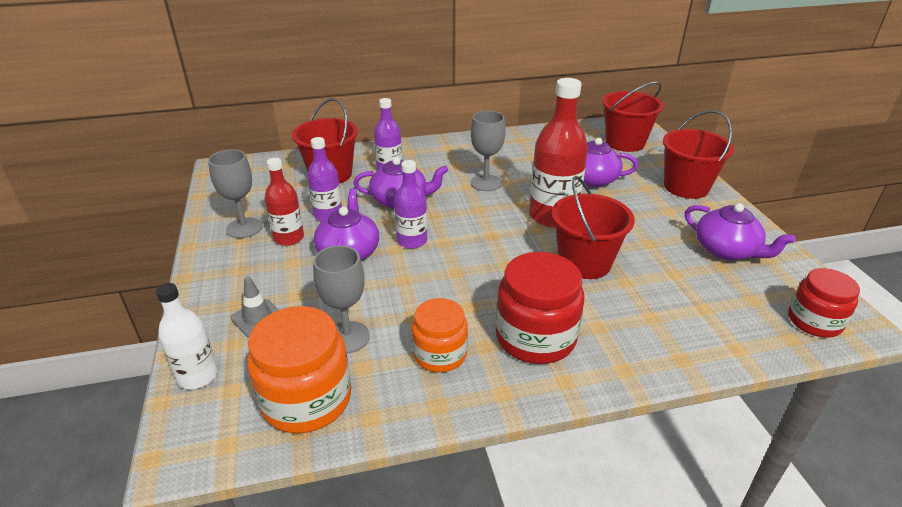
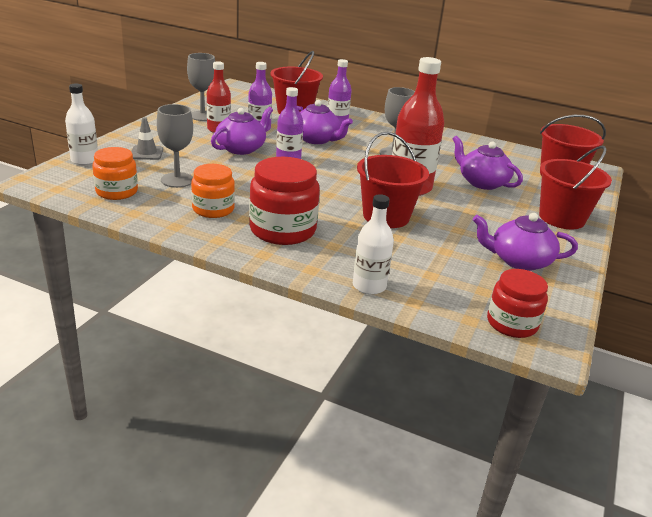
camera: 35 degrees right, 5 degrees down
(306, 399) = (117, 191): orange jar -> orange jar, size x0.65
(688, 355) = (369, 286): none -> white bottle
(726, 250) = (519, 260): purple teapot -> purple teapot turned 105 degrees clockwise

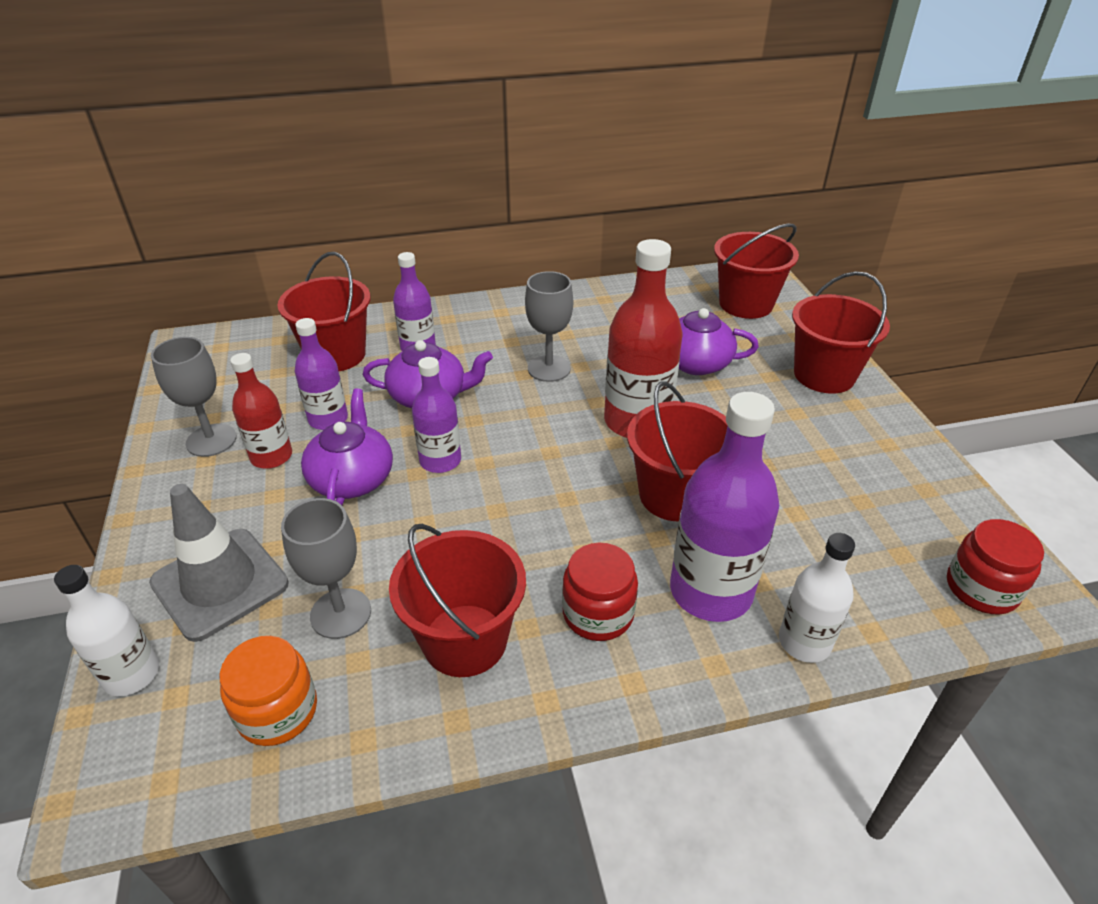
camera: 35 degrees left, 10 degrees up
(146, 153) = (220, 583): grey traffic cone -> grey traffic cone, size x1.86
(213, 209) = (465, 640): orange jar -> red bucket
(282, 230) = (598, 613): red jar -> red jar, size x0.65
(349, 250) = (710, 591): none -> purple bottle
(519, 260) = (871, 476): purple teapot -> none

